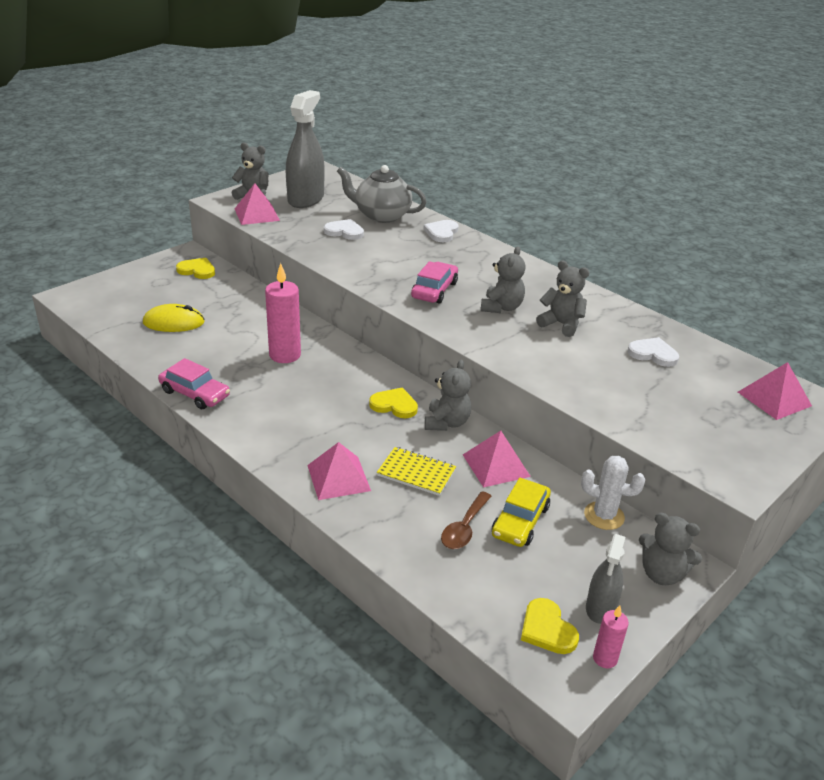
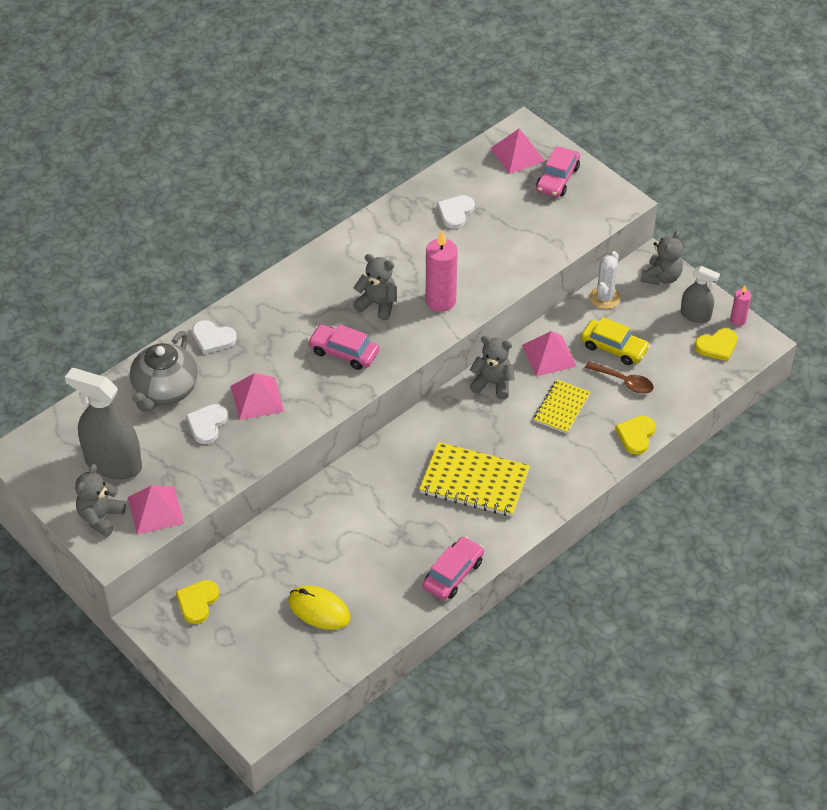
camera: 85 degrees left, 15 degrees up
(174, 322) = (319, 609): yellow mouse -> yellow mouse turned 60 degrees counterclockwise
(285, 355) = (384, 505): pink candle -> pink candle (440, 301)
(310, 408) = (474, 481): none -> yellow notebook
(338, 477) = (570, 460): pink pyramid -> pink pyramid (257, 398)
(394, 405) = (468, 419): yellow heart -> yellow heart (636, 435)
(561, 324) = (407, 265): grey teddy bear -> none
(750, 429) = (557, 178): none -> pink car

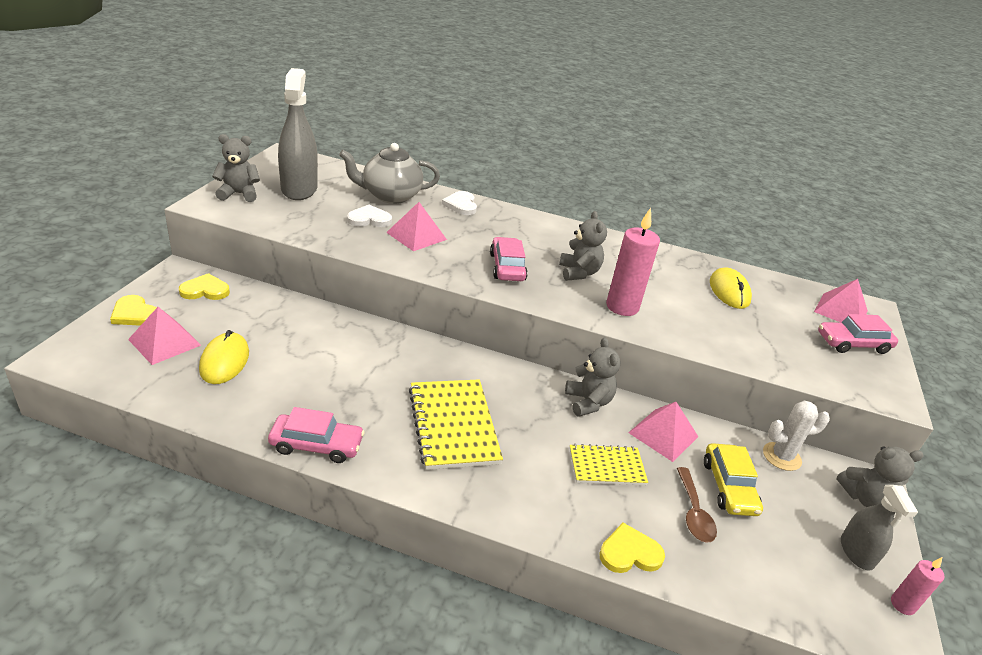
camera: 55 degrees right, 15 degrees down
(155, 510) = (260, 214): pink pyramid -> pink pyramid (164, 342)
(455, 212) = (729, 291): white heart -> yellow mouse
(717, 346) = (841, 595): yellow heart -> yellow heart (134, 314)

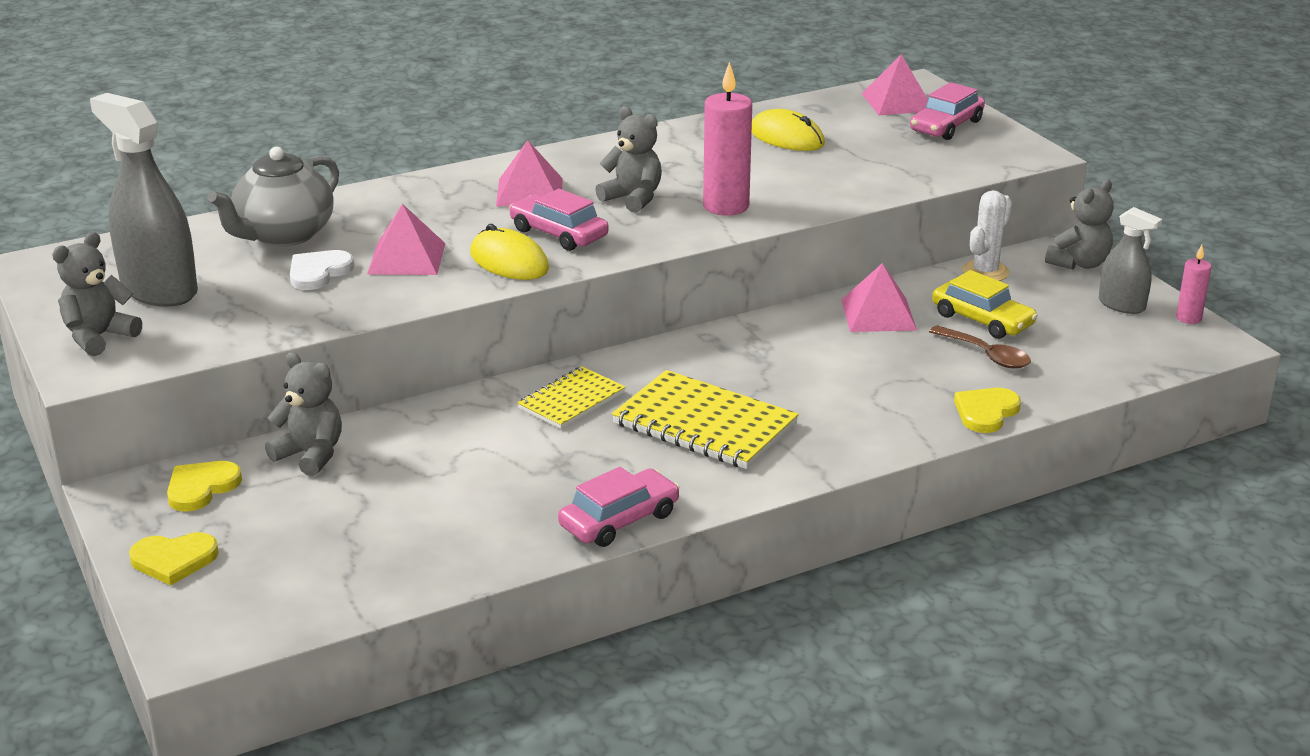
camera: 40 degrees left, 5 degrees down
(164, 342) = (276, 557): pink pyramid -> pink pyramid (529, 192)
(224, 361) = (381, 526): yellow mouse -> yellow mouse (509, 261)
(461, 205) = (383, 200): white heart -> none
(588, 402) = (780, 330): grey teddy bear -> grey teddy bear (310, 455)
(606, 467) = (876, 368): yellow notebook -> yellow notebook (571, 400)

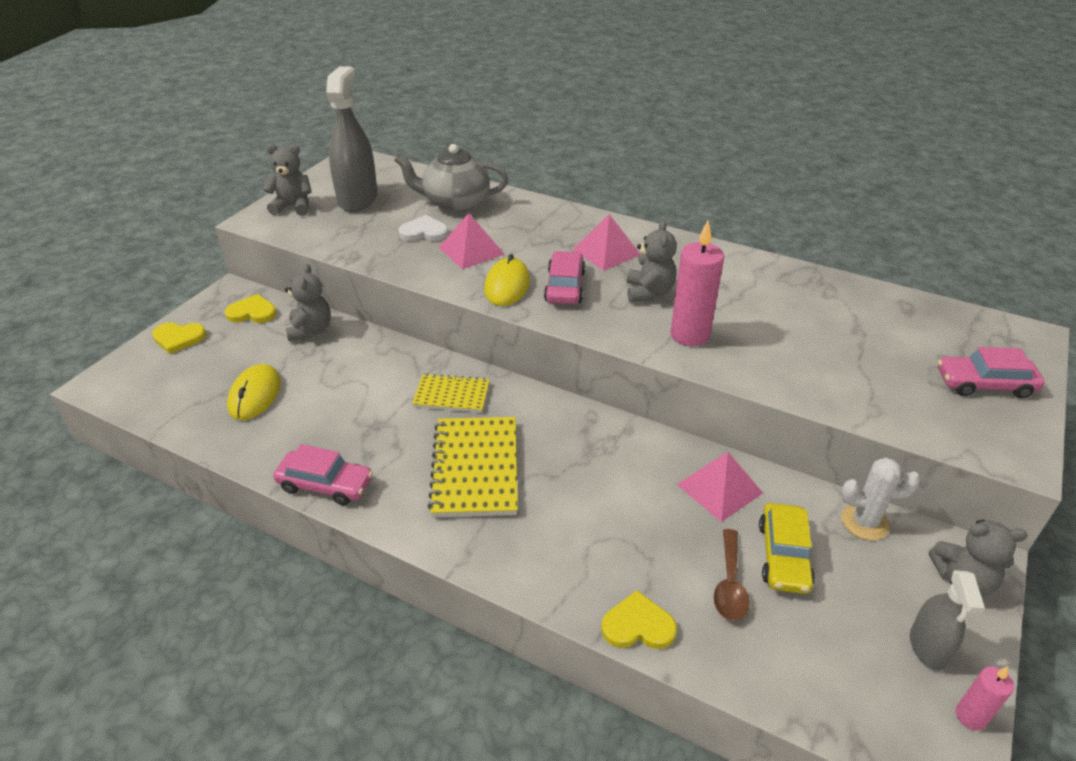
camera: 55 degrees right, 10 degrees up
(174, 560) = (178, 338): yellow heart -> yellow heart turned 45 degrees counterclockwise
(787, 137) = (836, 314): yellow mouse -> yellow mouse (255, 395)
(897, 102) = (983, 340): pink pyramid -> none

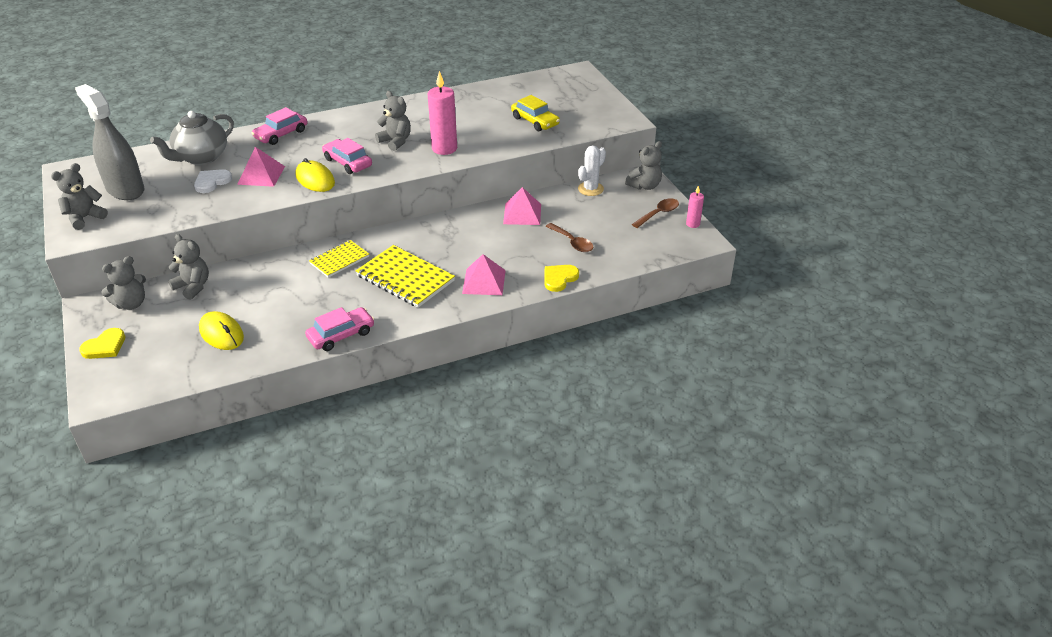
camera: 50 degrees left, 0 degrees up
(252, 312) = (131, 304): yellow heart -> grey teddy bear
(606, 252) = (341, 135): pink pyramid -> pink pyramid (484, 282)
(783, 556) = (578, 220): yellow car -> yellow car (535, 121)
(928, 647) = (658, 214): grey spray bottle -> brown spoon
(984, 384) = (585, 100): pink car -> pink car (281, 134)

